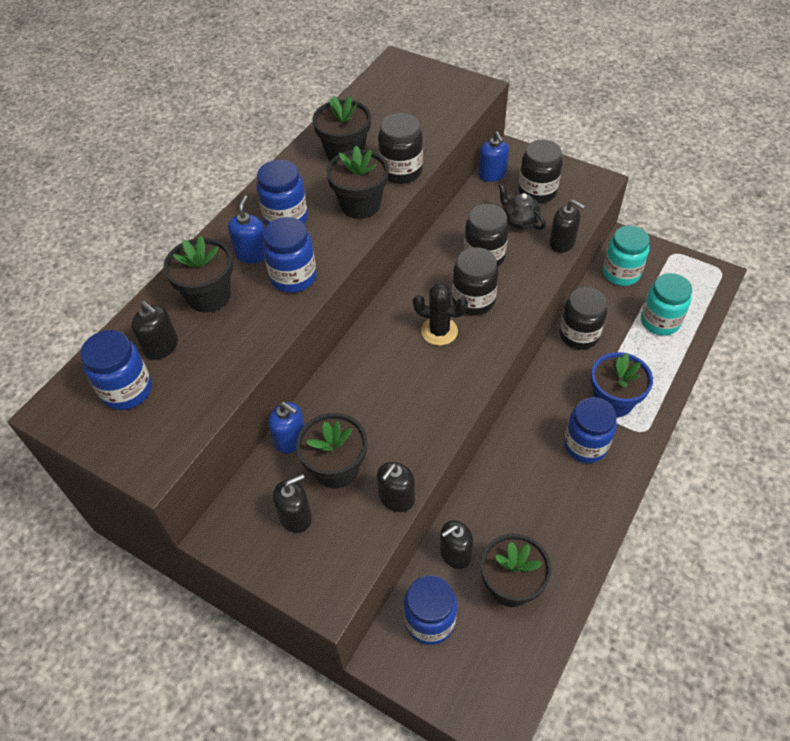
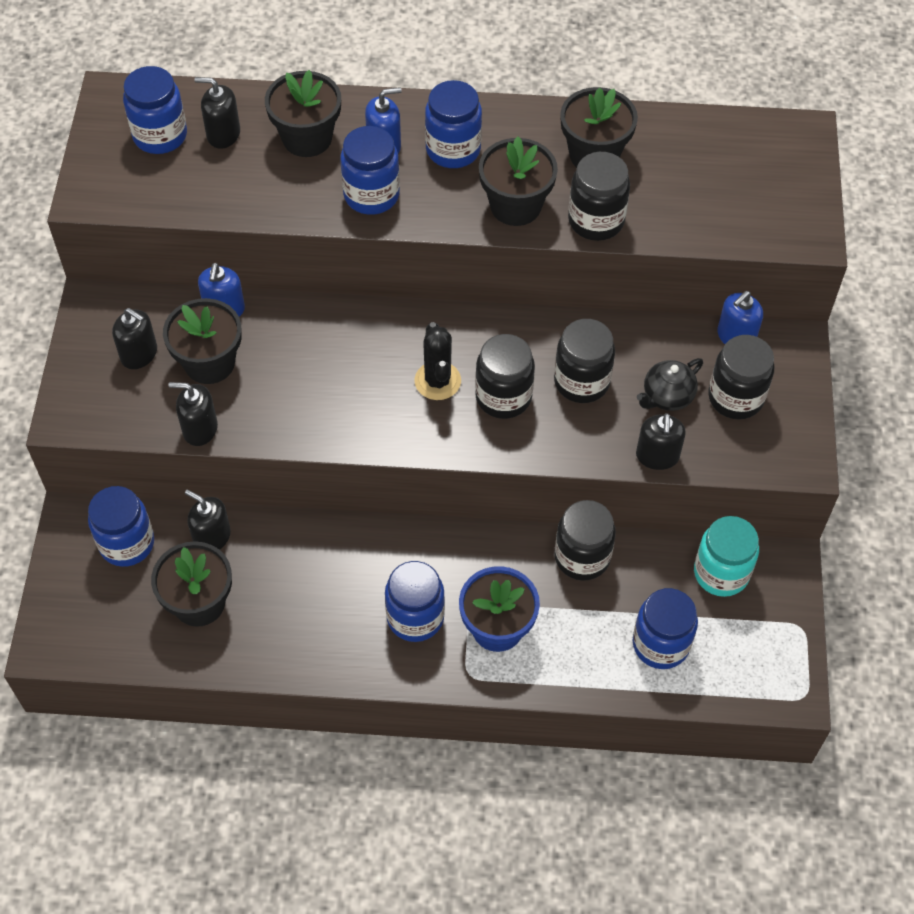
camera: 60 degrees right, 5 degrees up
(161, 346) = (223, 134): black soap dispenser -> black soap dispenser turned 90 degrees clockwise
(519, 221) = (667, 397): black teapot -> black teapot turned 150 degrees counterclockwise
(660, 321) = (660, 644): turquoise jar -> blue jar

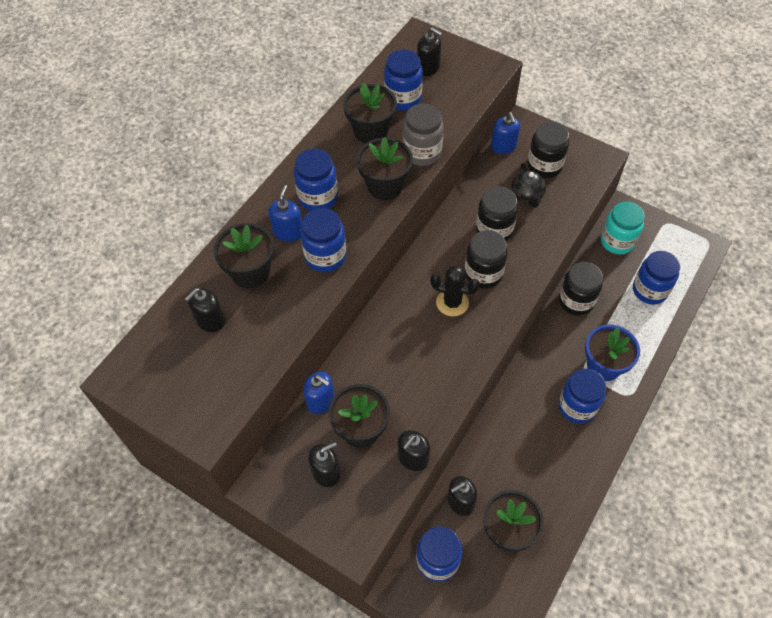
camera: 60 degrees left, 0 degrees up
(160, 135) = (182, 361): blue jar -> blue jar (403, 99)
(596, 220) = (422, 152): black jar -> grey jar
(657, 456) = (565, 219): black soap dispenser -> black soap dispenser (428, 68)

